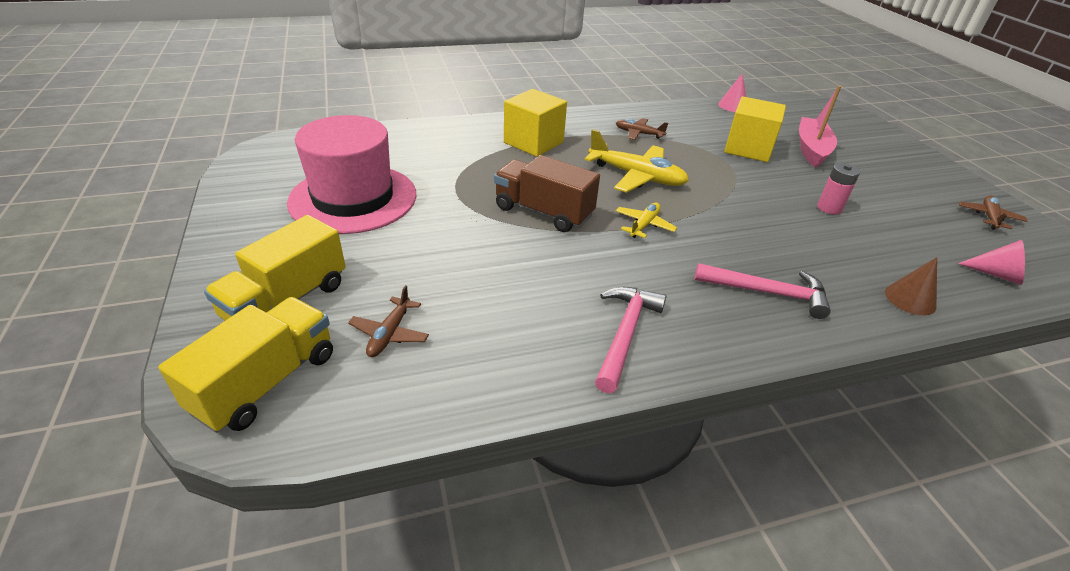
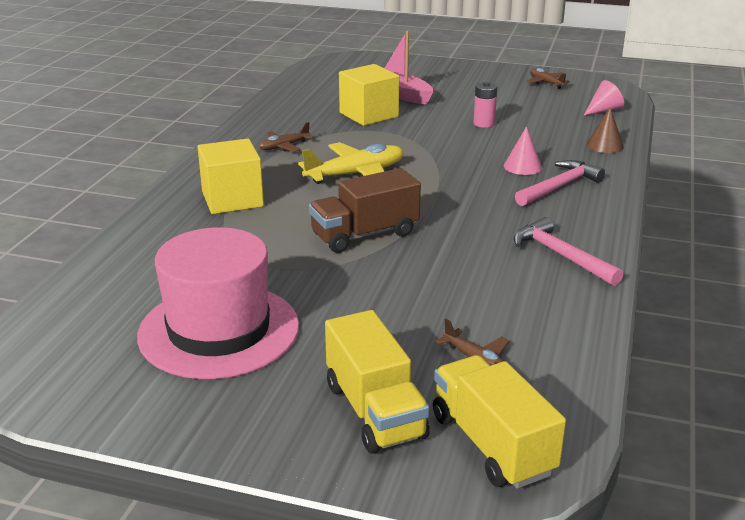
camera: 55 degrees left, 10 degrees down
(644, 225) = (432, 198): yellow plane -> none
(733, 106) = (290, 91): pink cone -> pink cone (522, 166)

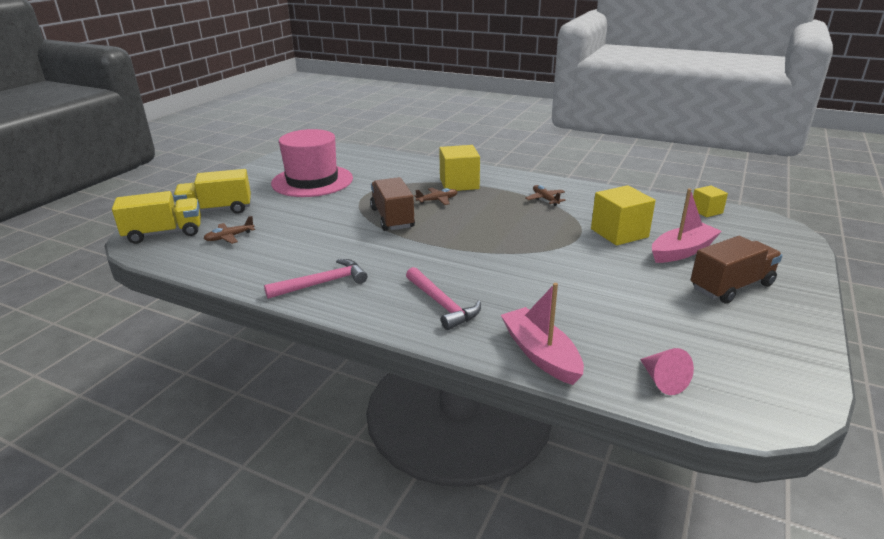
camera: 100 degrees right, 0 degrees up
(305, 80) = (706, 211): none -> yellow cube
(356, 174) = (489, 221): yellow plane -> none
(457, 83) = (731, 287): none -> brown truck
(484, 123) = (603, 287): pink battery -> none
(522, 166) = (491, 292): pink cone -> none
(546, 83) = (764, 353): brown plane -> brown plane (437, 200)
(604, 145) = (540, 354): brown cone -> pink boat

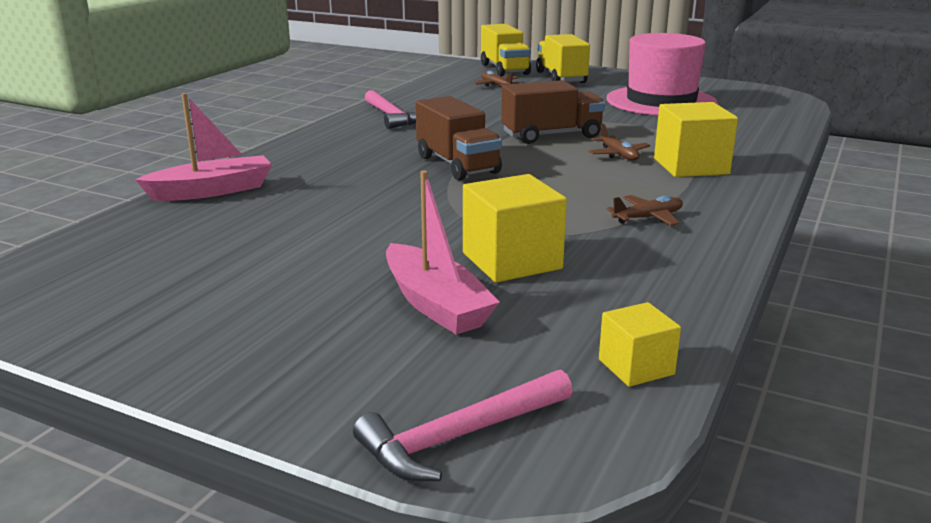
camera: 90 degrees right, 5 degrees down
(442, 304) = (331, 156): pink hammer -> pink hammer (459, 436)
(662, 381) = (120, 240): pink cone -> none
(731, 287) = (298, 324): brown truck -> brown truck (457, 165)

